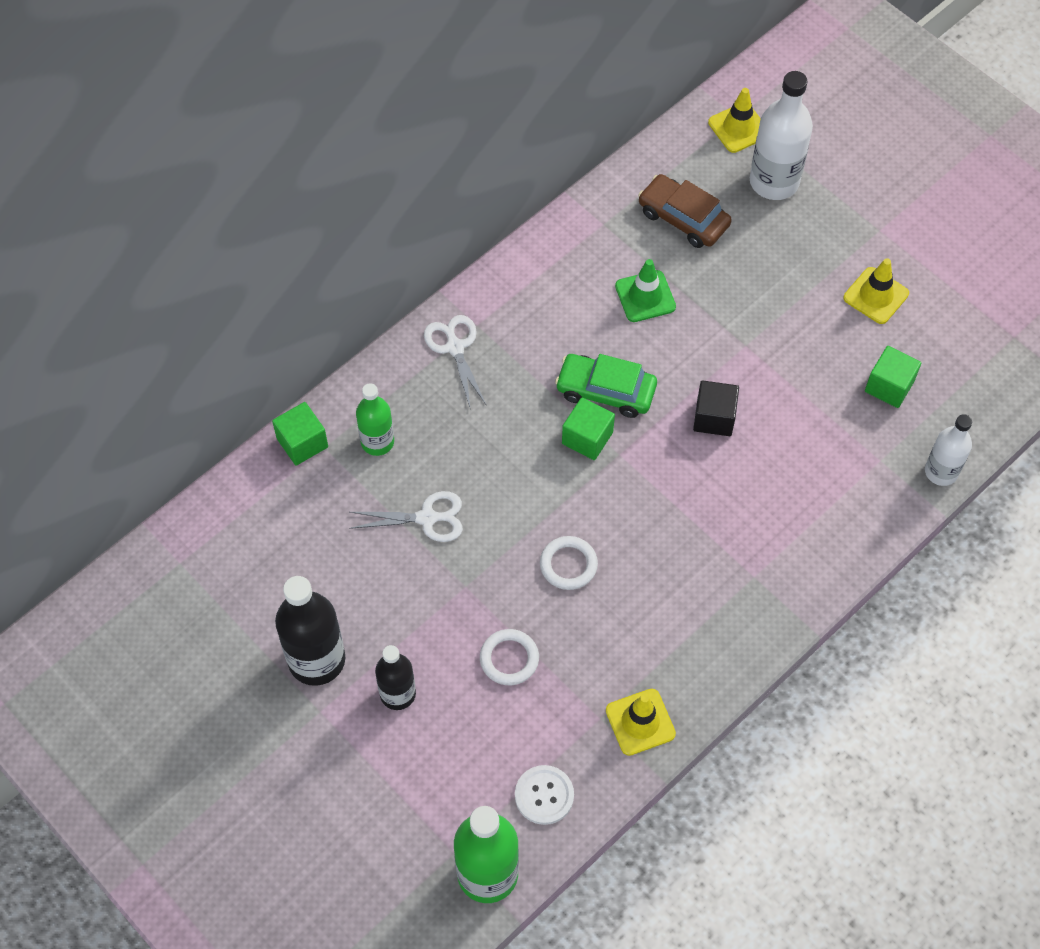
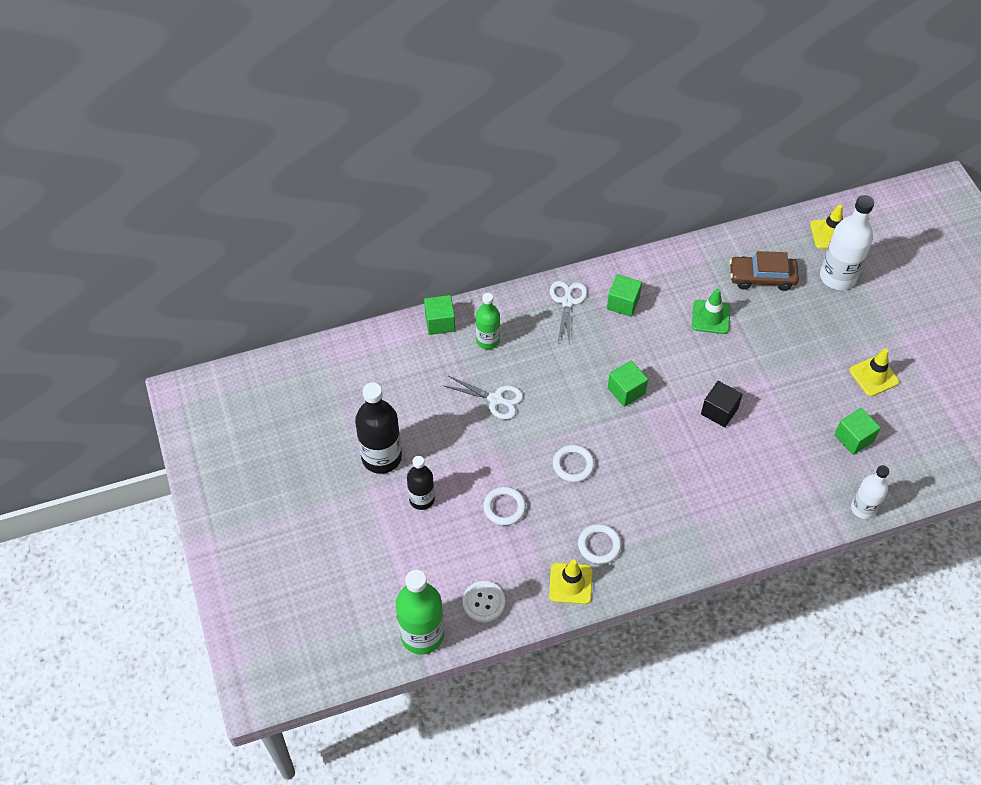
camera: 25 degrees right, 5 degrees down
(527, 321) = (623, 303): none -> green cube
(605, 391) = (653, 366): green car -> none
(651, 657) = (599, 545): none -> white ring
(683, 218) = (762, 277): brown car -> brown car turned 60 degrees counterclockwise

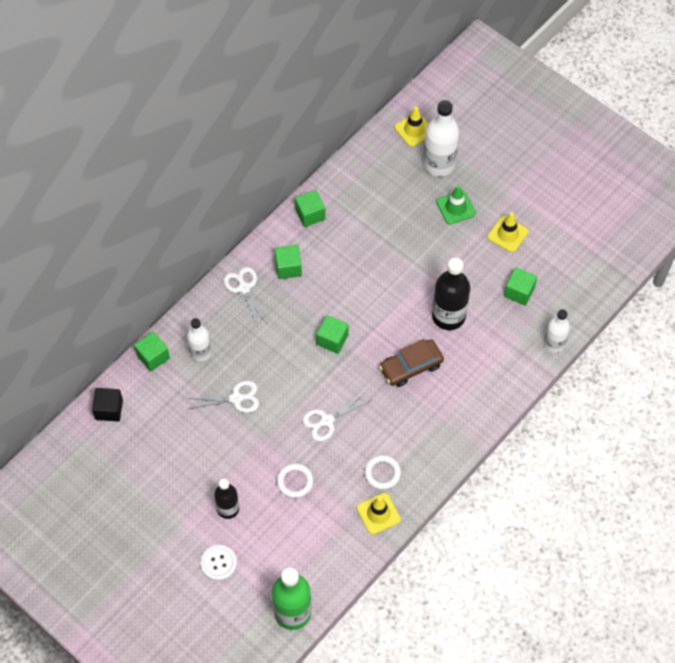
camera: 30 degrees left, 5 degrees up
(381, 457) = (176, 492): black bottle -> black bottle (448, 316)
(483, 602) = (323, 563): white button -> white button (218, 563)
(487, 340) = (200, 352): green bottle -> white bottle
(573, 465) = (327, 420): white ring -> white scissors
(675, 264) = (310, 214): none -> green cube
(710, 317) = (362, 246): green traffic cone -> green traffic cone (455, 207)
(719, 411) = (411, 320): black cube -> black cube (109, 409)
(762, 277) = (382, 193): brown car -> brown car (411, 366)

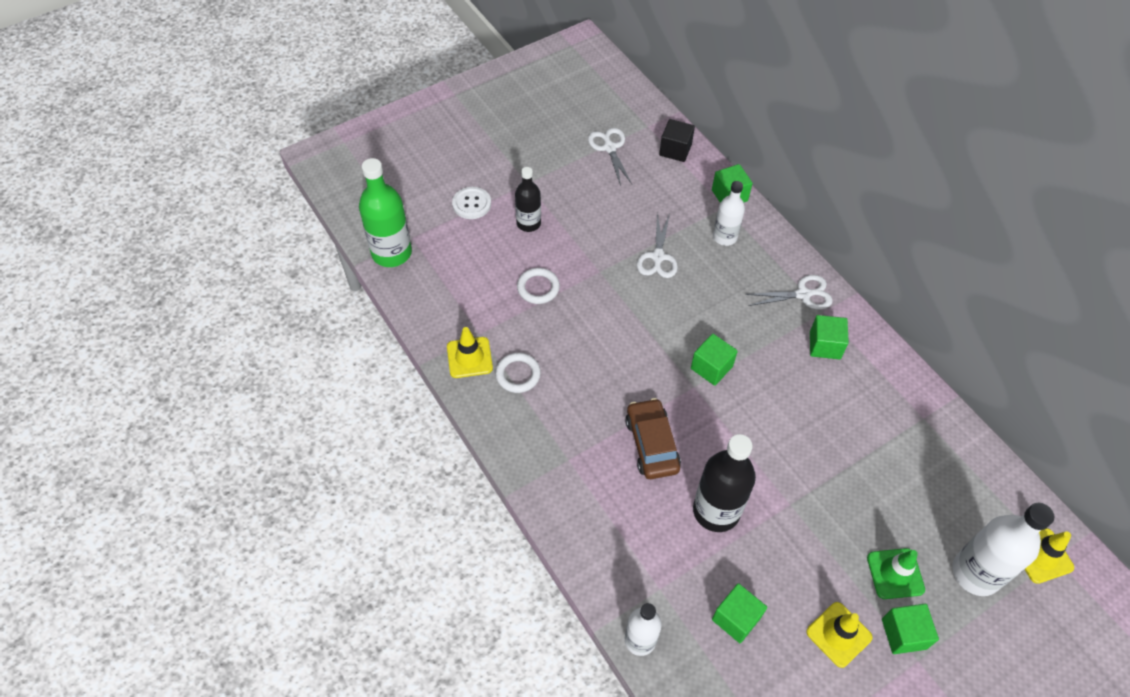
camera: 105 degrees right, 5 degrees down
(310, 214) = (903, 387): green cube -> green cube (903, 634)
(327, 420) = (604, 336): white scissors -> white scissors (610, 148)

